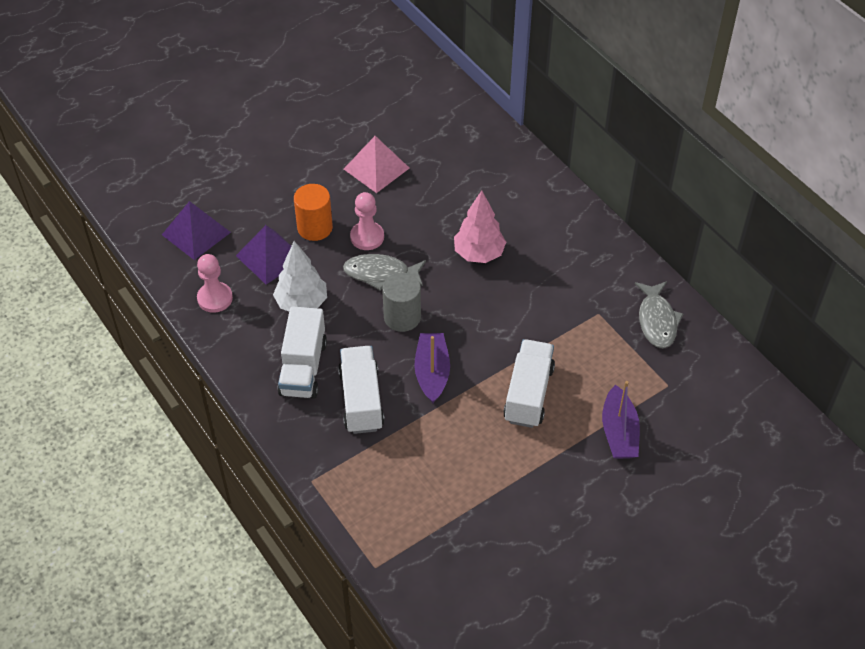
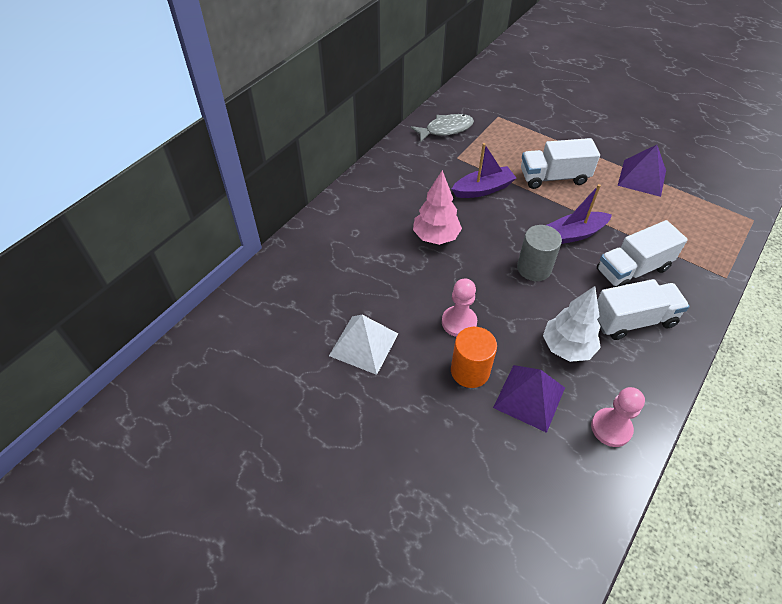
camera: 110 degrees left, 0 degrees up
(196, 233) = (540, 490): purple pyramid -> purple pyramid (642, 177)
(376, 168) = (363, 344): pink pyramid -> white pyramid
(381, 273) = (496, 298): grey fish -> none
(619, 432) = (551, 130): purple boat -> purple boat (483, 189)

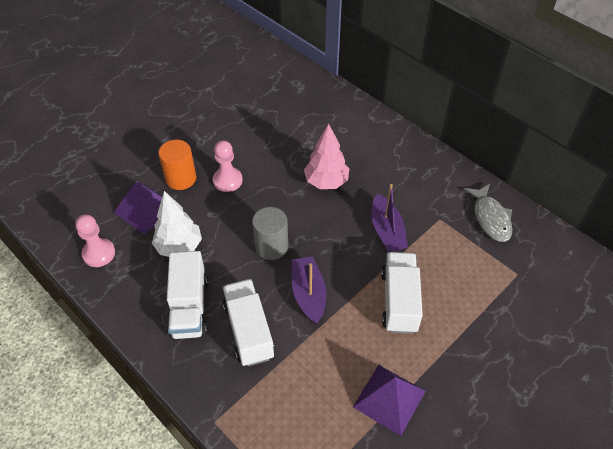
camera: 100 degrees right, 0 degrees up
(363, 344) = (225, 123): white pyramid -> none

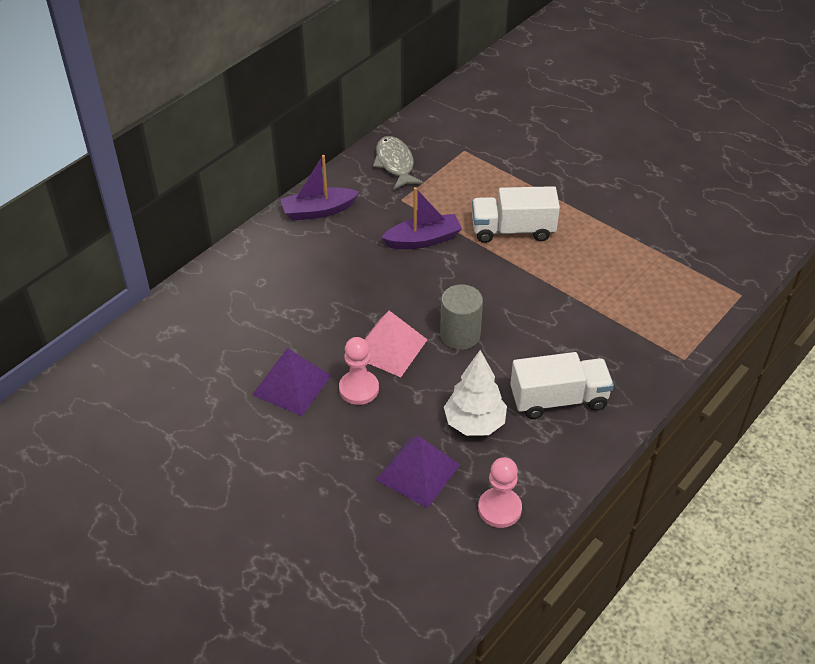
camera: 95 degrees left, 5 degrees down
(181, 178) = (359, 441): orange cylinder -> none
(249, 331) = (575, 343): white truck -> none
(264, 200) = (389, 348): none -> pink pyramid
(308, 294) = (519, 299): purple boat -> purple boat (318, 211)
(326, 182) = (354, 293): pink tree -> none
(389, 399) = (621, 236): purple pyramid -> purple pyramid (291, 385)
(490, 218) = (395, 164): grey fish -> grey fish turned 90 degrees counterclockwise

